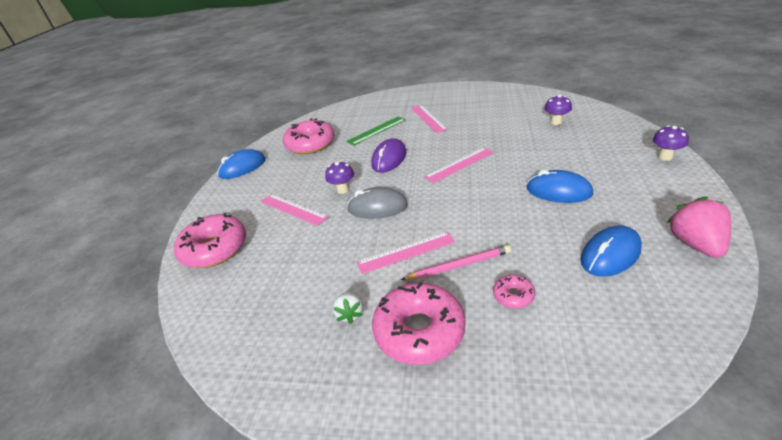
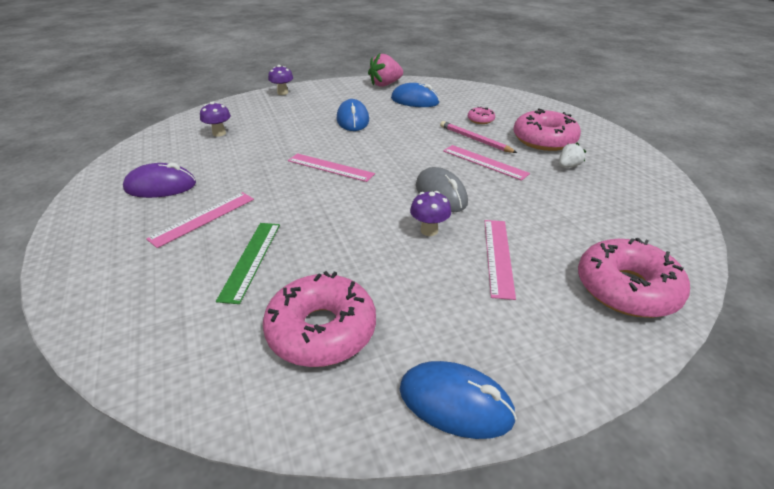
camera: 125 degrees left, 0 degrees up
(376, 130) = (250, 260): green ruler -> green ruler turned 75 degrees clockwise
(389, 159) = (338, 218): purple mouse -> purple mouse (161, 186)

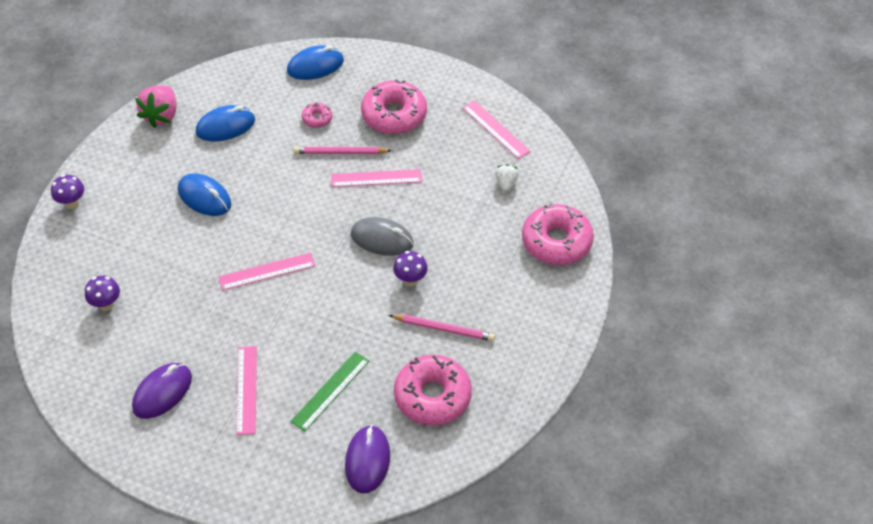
camera: 45 degrees left, 15 degrees up
(184, 337) = (367, 460): none -> purple mouse
(250, 260) = (330, 391): green ruler -> green ruler turned 75 degrees clockwise
(410, 283) = (443, 329): none -> pink pencil
(455, 403) = (535, 378): blue mouse -> blue mouse (315, 66)
(498, 256) = (472, 269): pink ruler -> pink ruler (496, 129)
(568, 166) = (439, 140): white strawberry -> white strawberry (506, 184)

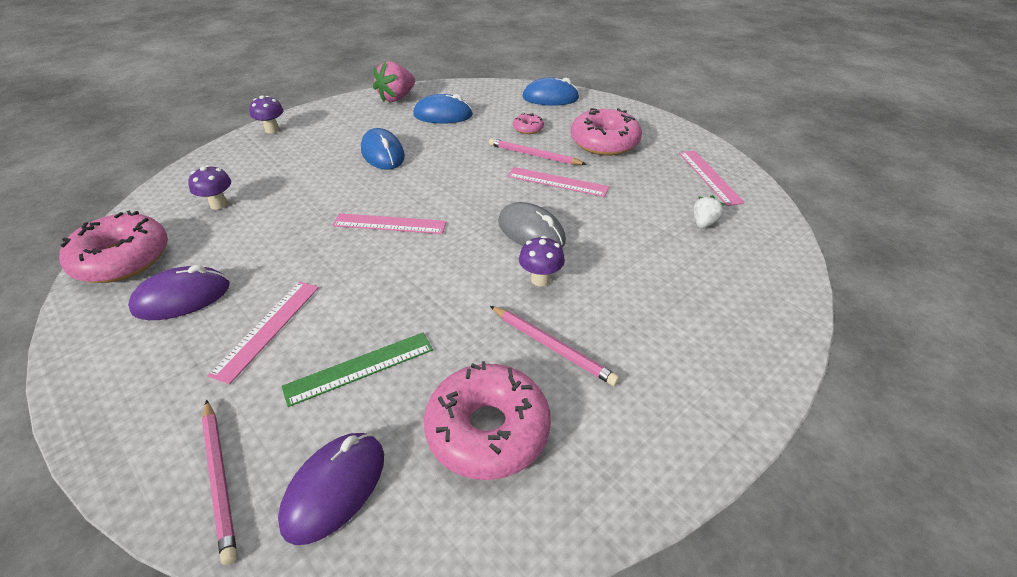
camera: 25 degrees right, 10 degrees down
(299, 483) = (219, 478): none -> pink pencil
(556, 242) = (751, 297): pink donut -> pink donut (122, 259)

